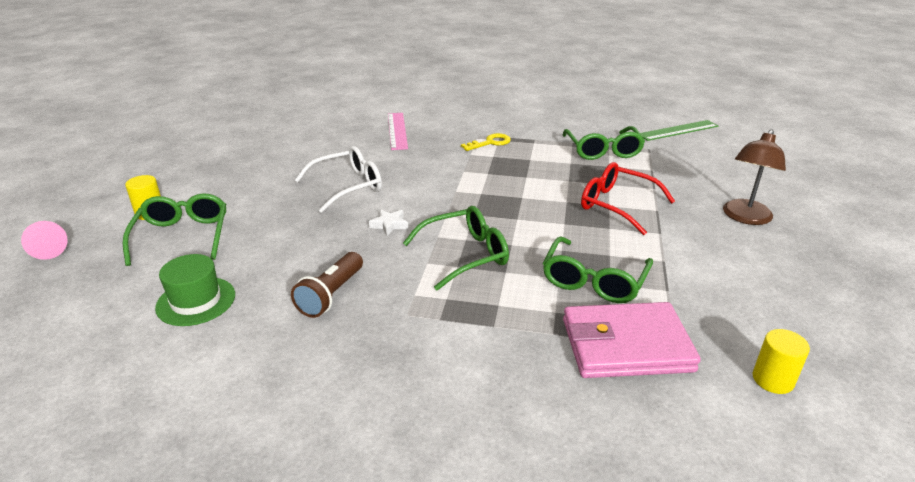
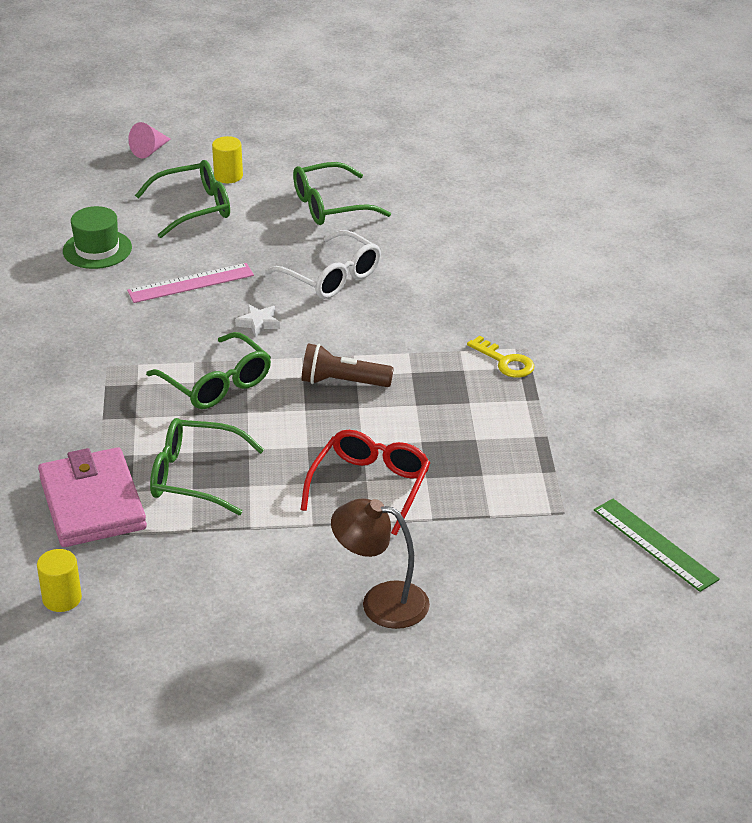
camera: 75 degrees right, 5 degrees up
(331, 295) = (124, 317): brown flashlight -> brown flashlight (343, 382)
(397, 130) = (503, 279): pink ruler -> pink ruler (191, 283)
(603, 151) = (532, 467): green glasses -> green glasses (330, 206)

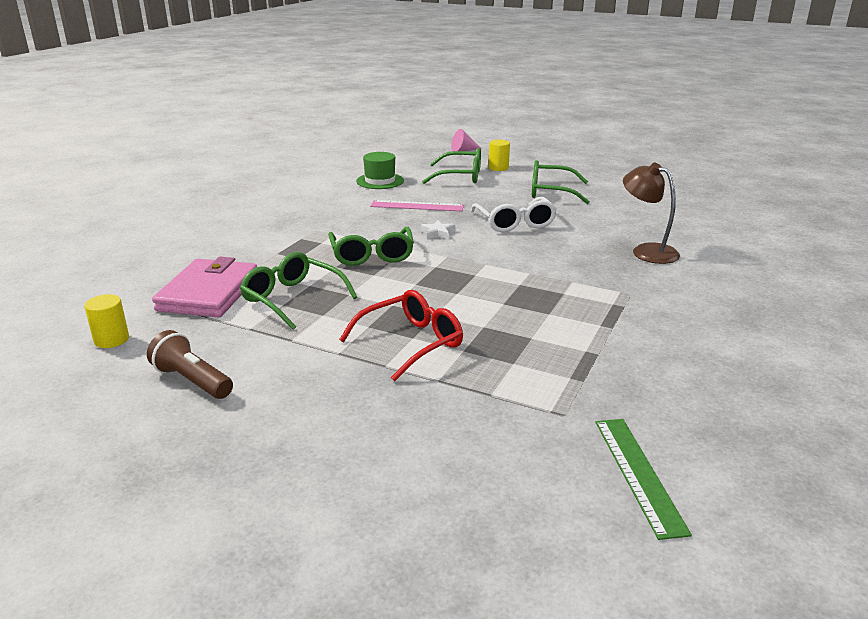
camera: 30 degrees right, 10 degrees down
(343, 382) = (461, 276): brown flashlight -> brown flashlight (192, 381)
(381, 602) = (328, 426): brown lamp -> brown lamp (646, 251)
(505, 361) = (604, 297): yellow key -> none

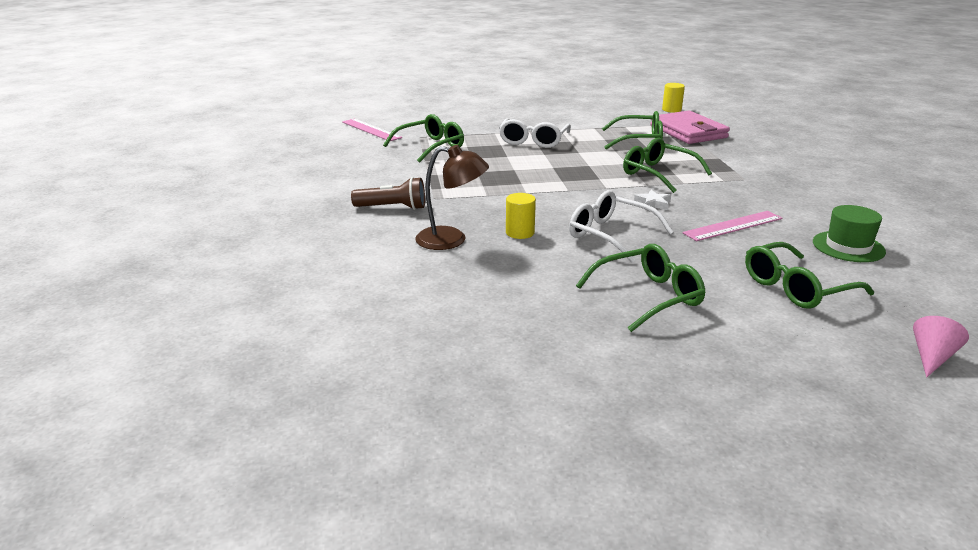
camera: 145 degrees right, 0 degrees up
(192, 381) = (599, 109): brown flashlight -> brown flashlight (392, 208)
(411, 343) = (533, 141): red glasses -> white glasses
(498, 168) = (794, 326): yellow cylinder -> yellow cylinder (520, 233)
(566, 381) = (430, 147): none -> green glasses
(639, 474) = (371, 130): green ruler -> pink ruler

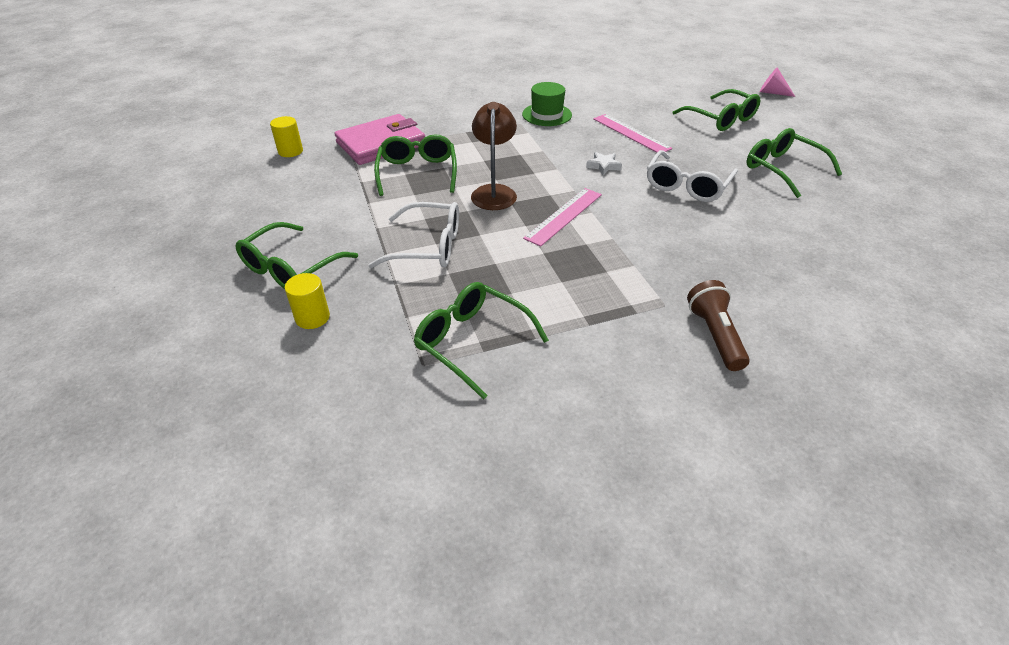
camera: 100 degrees left, 15 degrees up
(371, 130) = (387, 444): pink ruler -> pink ruler (564, 216)
(451, 240) = (765, 274): brown lamp -> brown lamp (494, 192)
(520, 233) = (717, 234): yellow cylinder -> yellow cylinder (312, 317)
(658, 174) = (522, 162): green glasses -> green glasses (291, 268)
(848, 247) = (641, 98): green hat -> green hat (547, 115)

